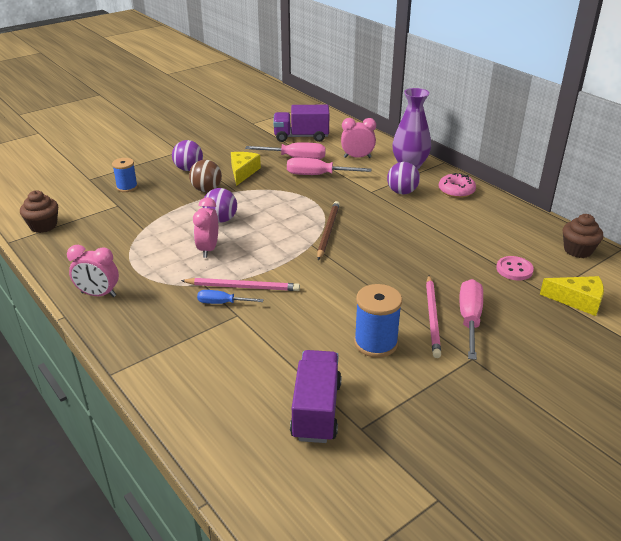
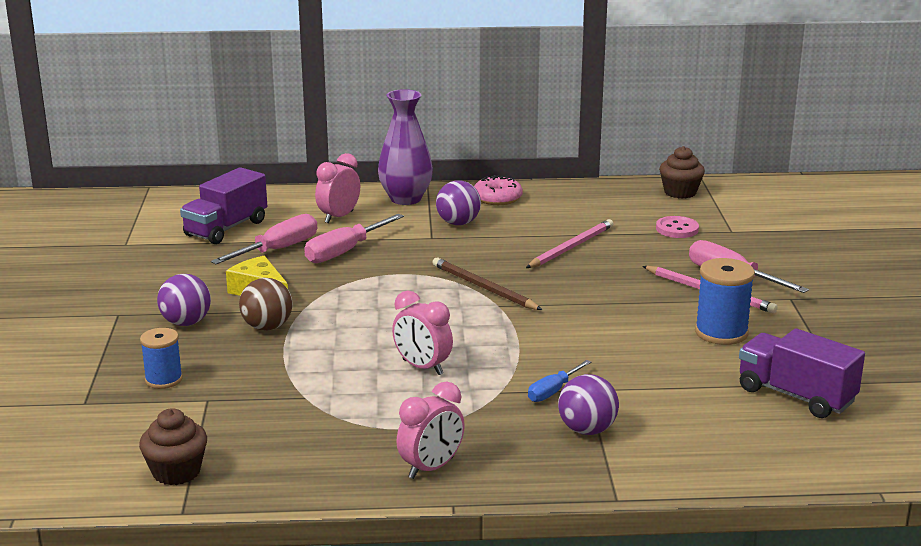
camera: 55 degrees left, 10 degrees down
(221, 220) = (362, 340): purple ball -> purple ball (587, 430)
(243, 287) = (535, 370): pink pencil -> pink pencil (571, 247)
(577, 301) = (756, 224): yellow cheese -> none

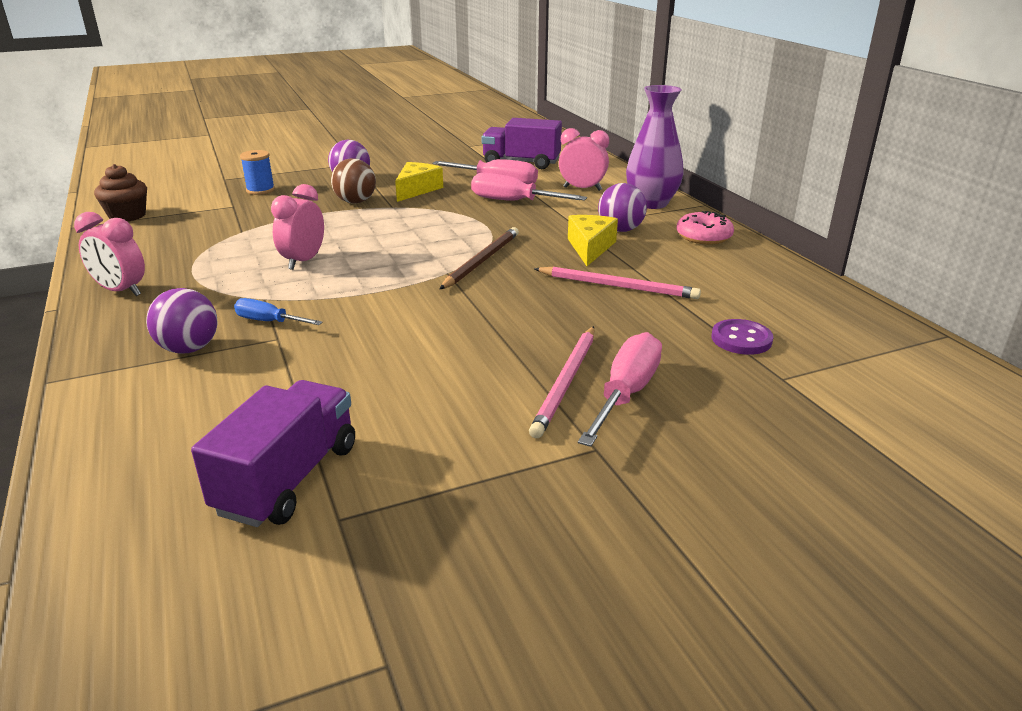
camera: 70 degrees right, 5 degrees up
(488, 242) = (590, 247): none -> yellow cheese
(677, 229) = (741, 339): pink button -> purple button
(680, 192) = (866, 328): brown cupcake -> none
(721, 332) = (451, 403): blue spool -> none

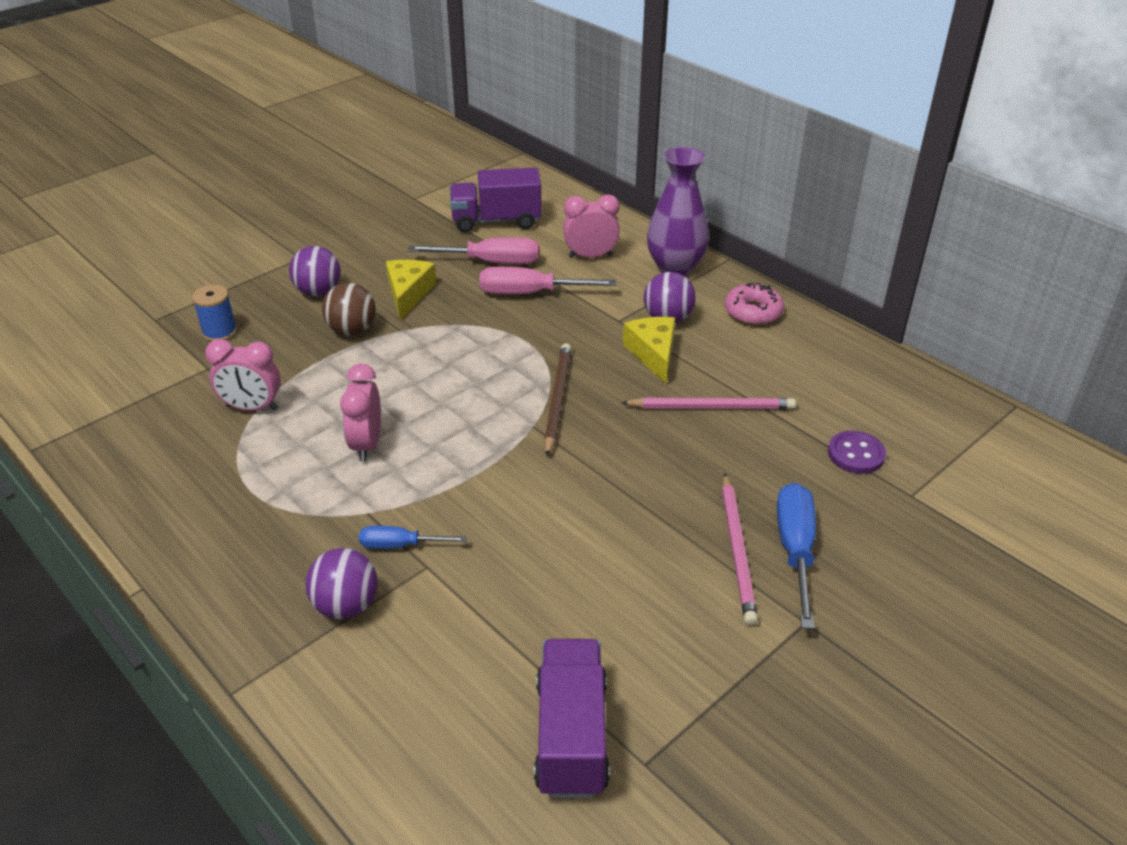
camera: 20 degrees left, 10 degrees up
(121, 291) = (195, 542): pink clock -> pink clock (252, 408)
(127, 216) = (87, 414): brown cupcake -> none
(625, 394) = (795, 551): pink screwdriver -> blue screwdriver

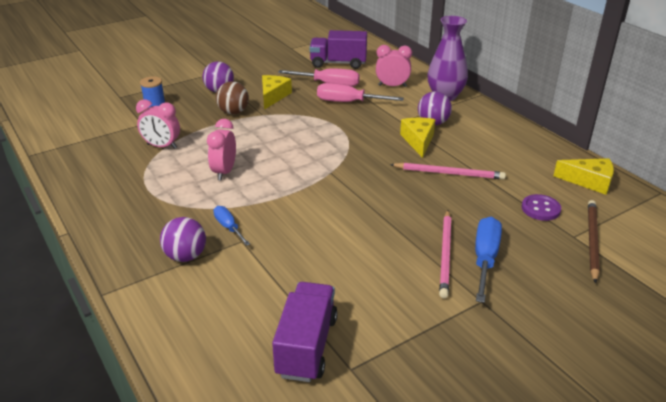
camera: 10 degrees right, 5 degrees down
(401, 545) = (229, 227): blue screwdriver -> blue screwdriver turned 45 degrees clockwise
(557, 399) = (350, 159): brown pencil -> brown pencil (592, 241)
(753, 312) = (490, 124): pink donut -> none
(914, 398) = (589, 181): none -> yellow cheese

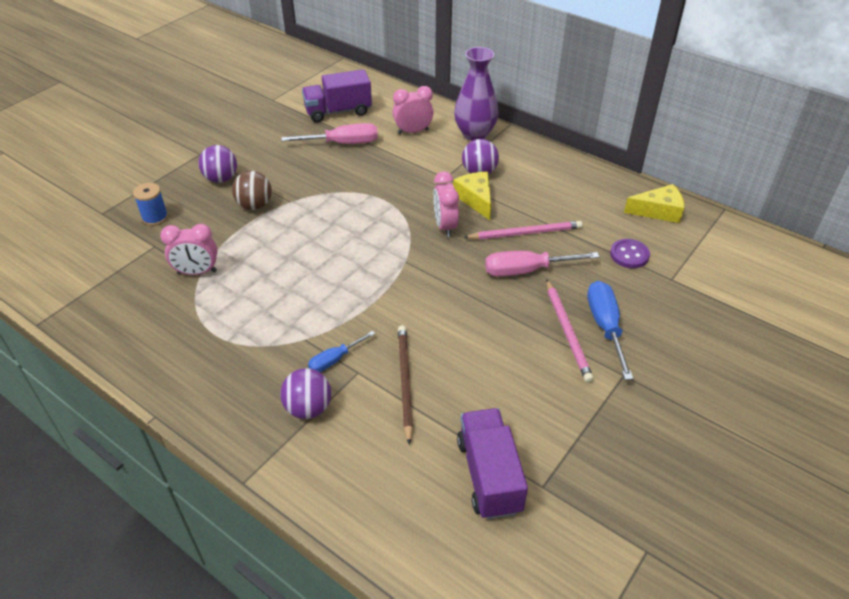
camera: 20 degrees left, 10 degrees up
(224, 172) = (290, 289): pink clock -> pink clock (445, 226)
(229, 227) = (335, 359): blue screwdriver -> blue screwdriver turned 75 degrees counterclockwise
(273, 96) = (289, 173): yellow cheese -> none
(349, 102) = (377, 164): pink screwdriver -> pink screwdriver (527, 270)
(592, 241) = (689, 280): brown pencil -> brown pencil (405, 382)

